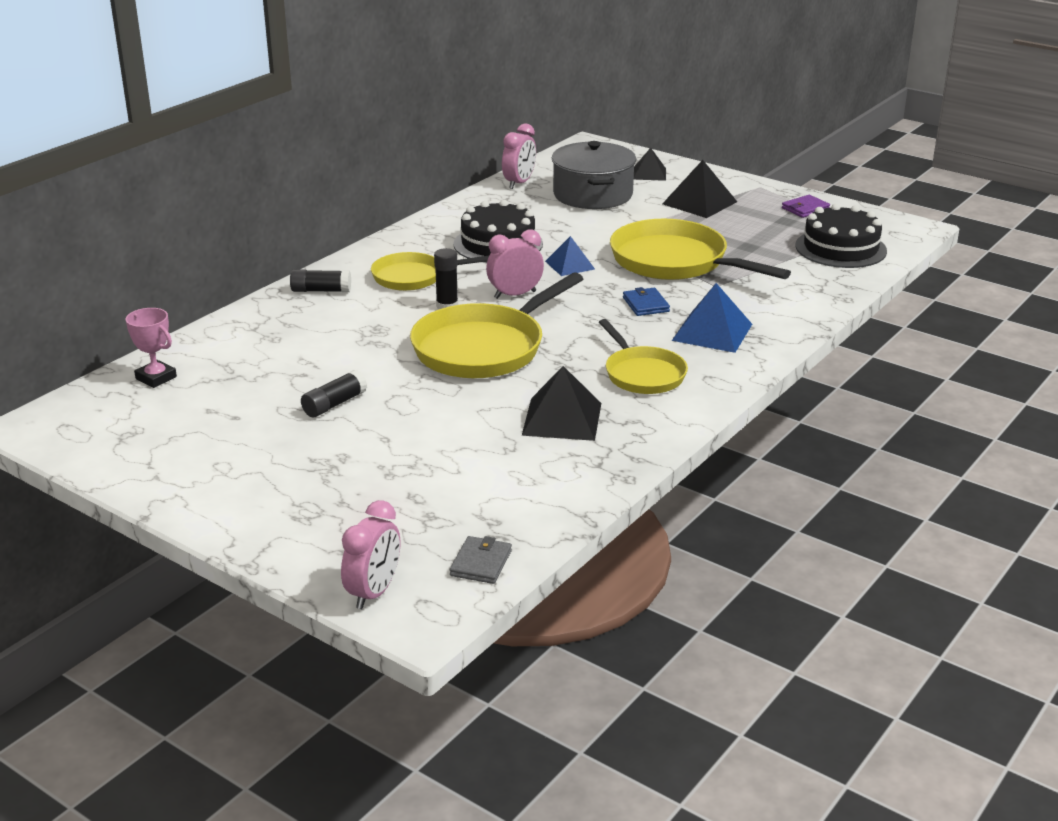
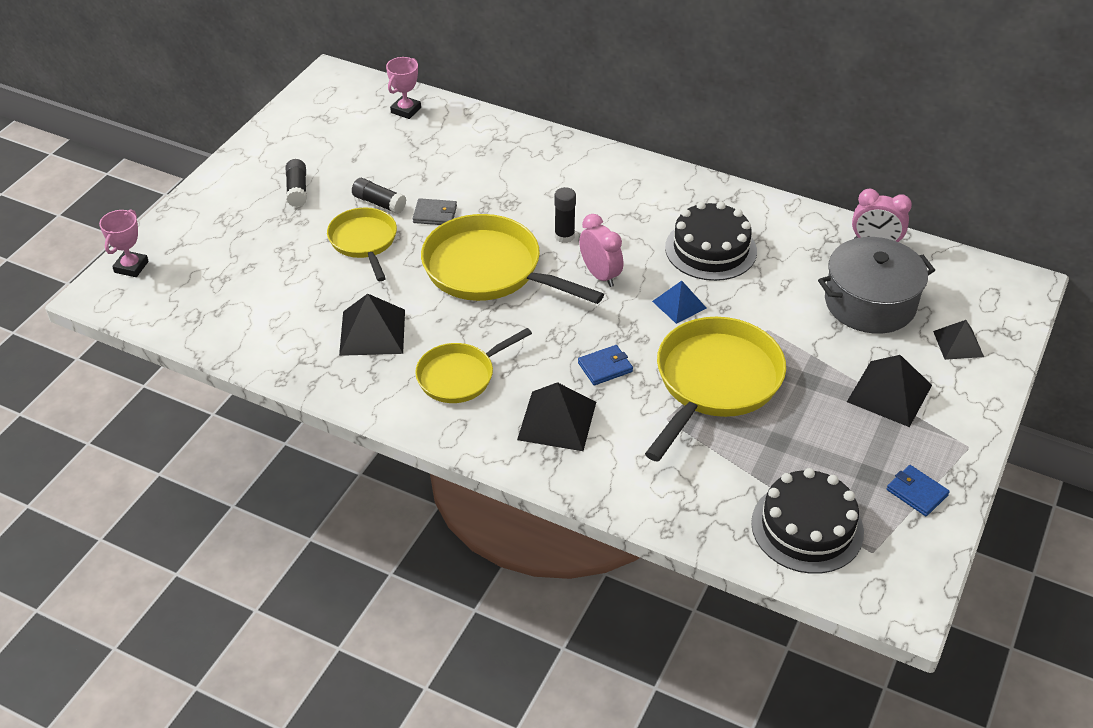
camera: 80 degrees right, 15 degrees up
(321, 290) = (573, 159): black glue stick -> black glue stick (297, 190)
(374, 592) = (131, 267): pink clock -> pink trophy
(413, 277) = (617, 206): yellow pan -> yellow pan (364, 242)
(481, 563) = (164, 313): grey wallet -> grey wallet (435, 214)
(712, 332) = (557, 420): blue pyramid -> black pyramid
(805, 209) = (917, 492): purple wallet -> blue wallet

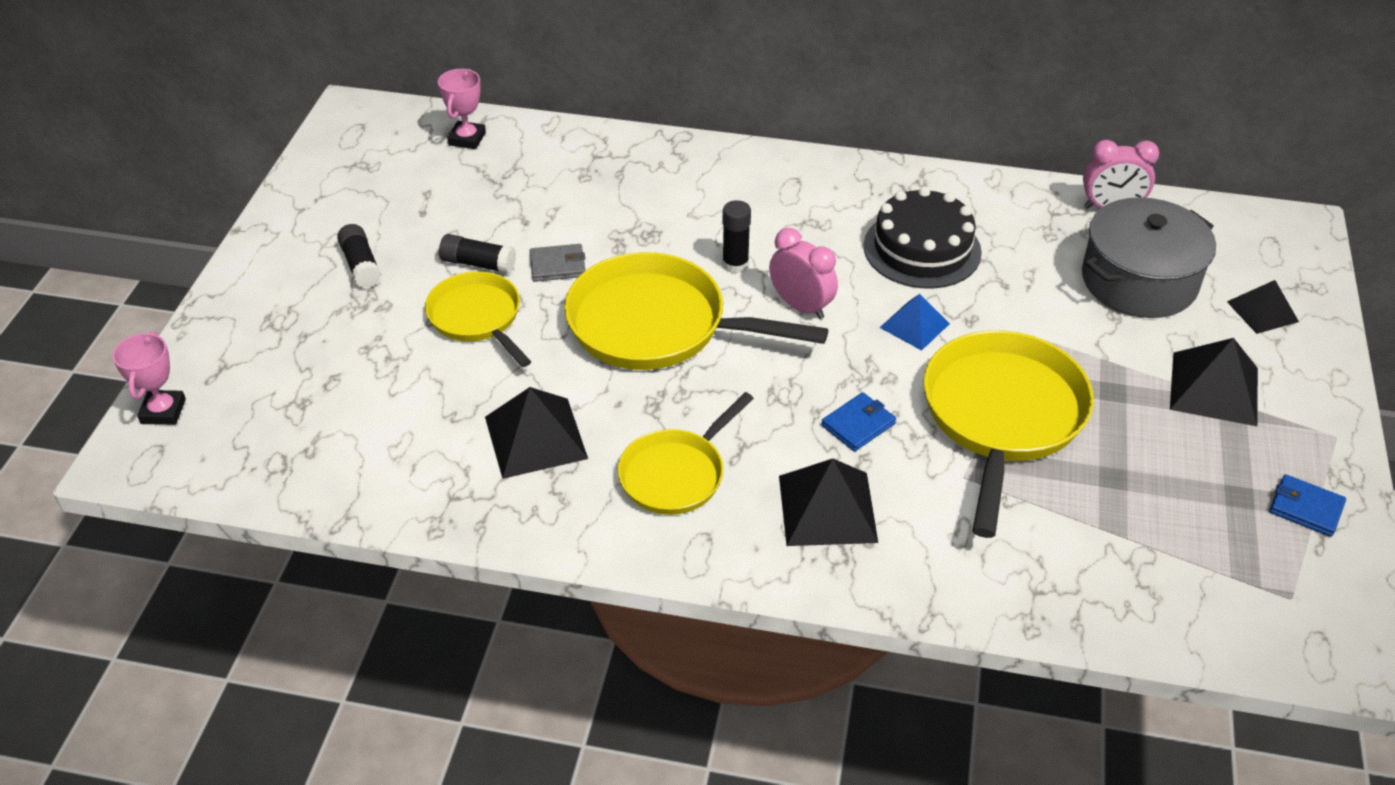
camera: 15 degrees left, 0 degrees up
(807, 527) = (1199, 583): black cake -> none

